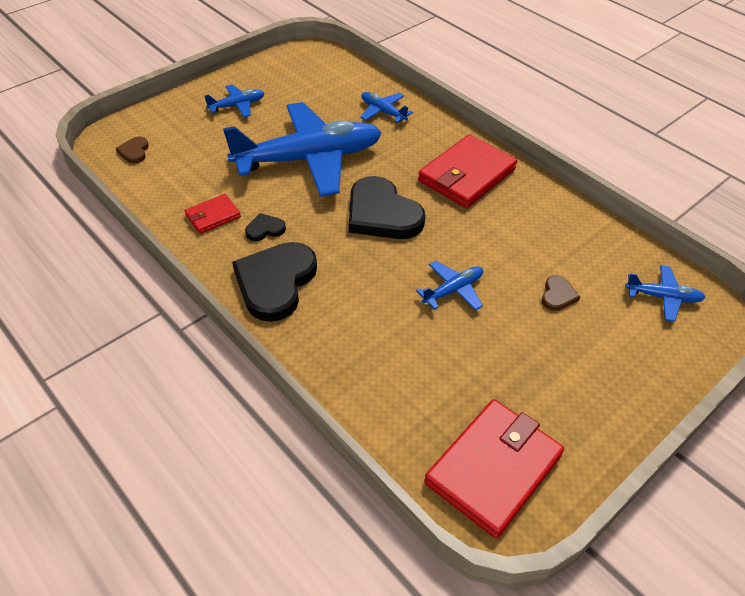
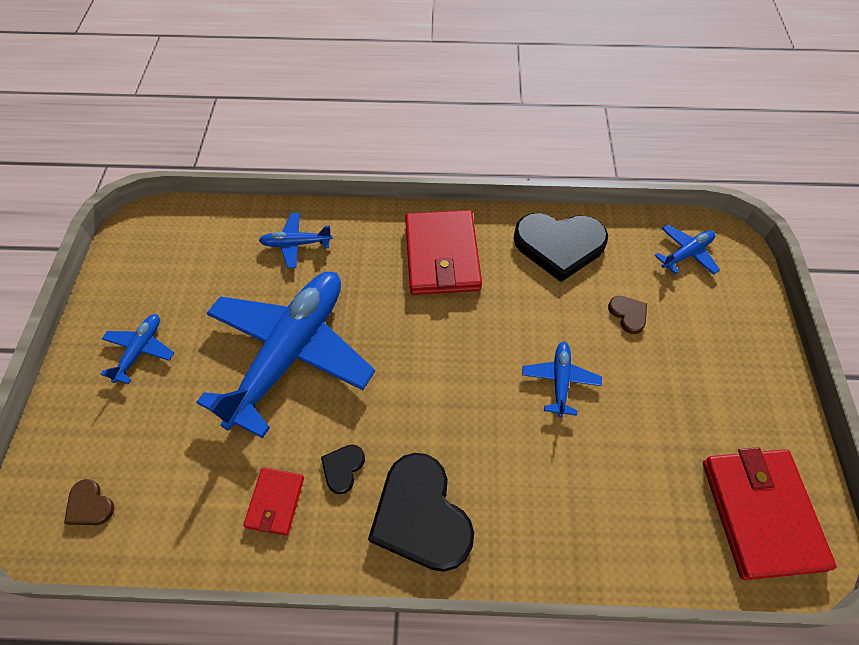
camera: 45 degrees left, 10 degrees up
(382, 214) = (422, 356): black heart -> black heart (559, 246)

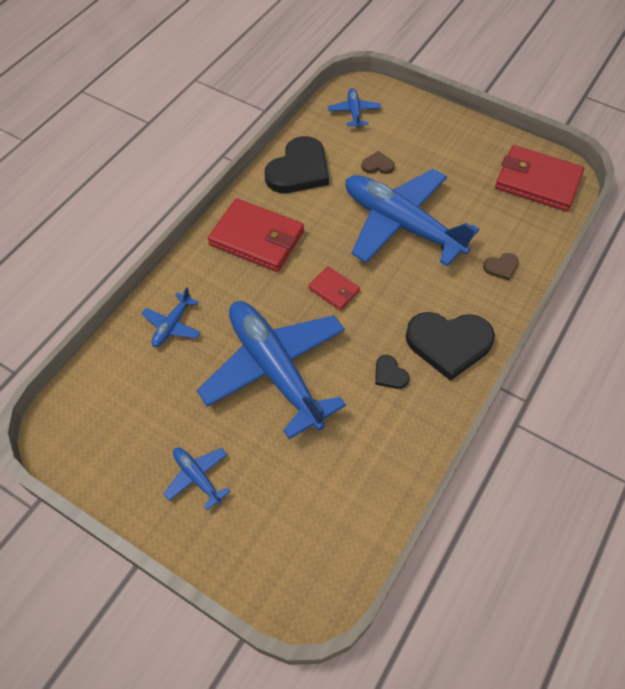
camera: 60 degrees left, 0 degrees up
(89, 505) = (320, 557): brown heart -> brown heart (501, 267)
(275, 502) = (391, 426): red wallet -> red wallet (334, 290)
(560, 380) = (401, 224): blue plane -> blue plane, size x2.37

